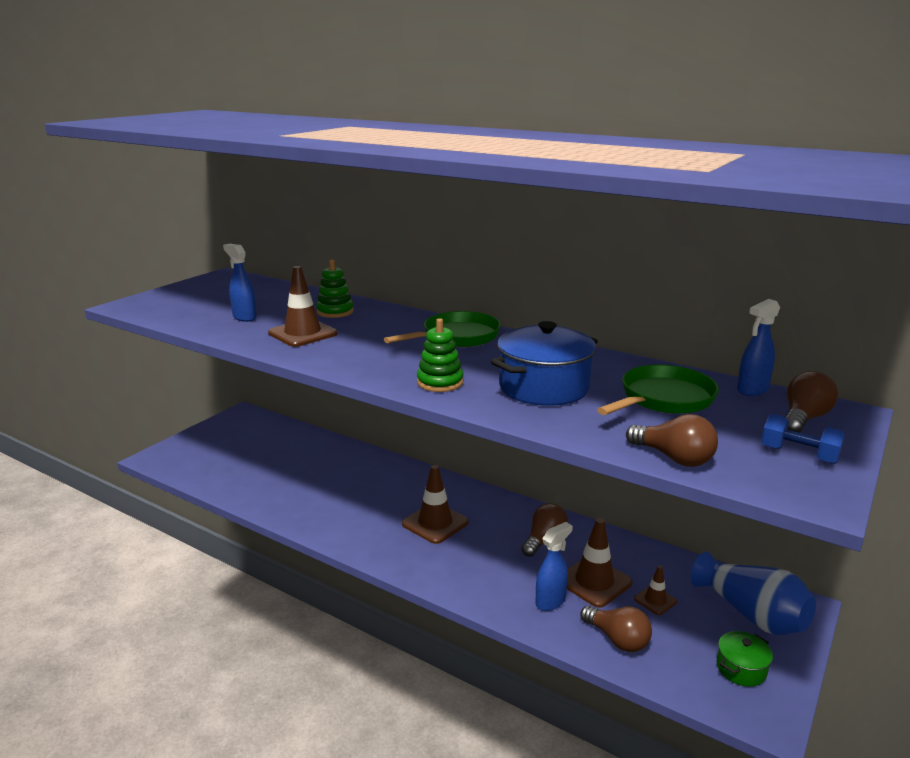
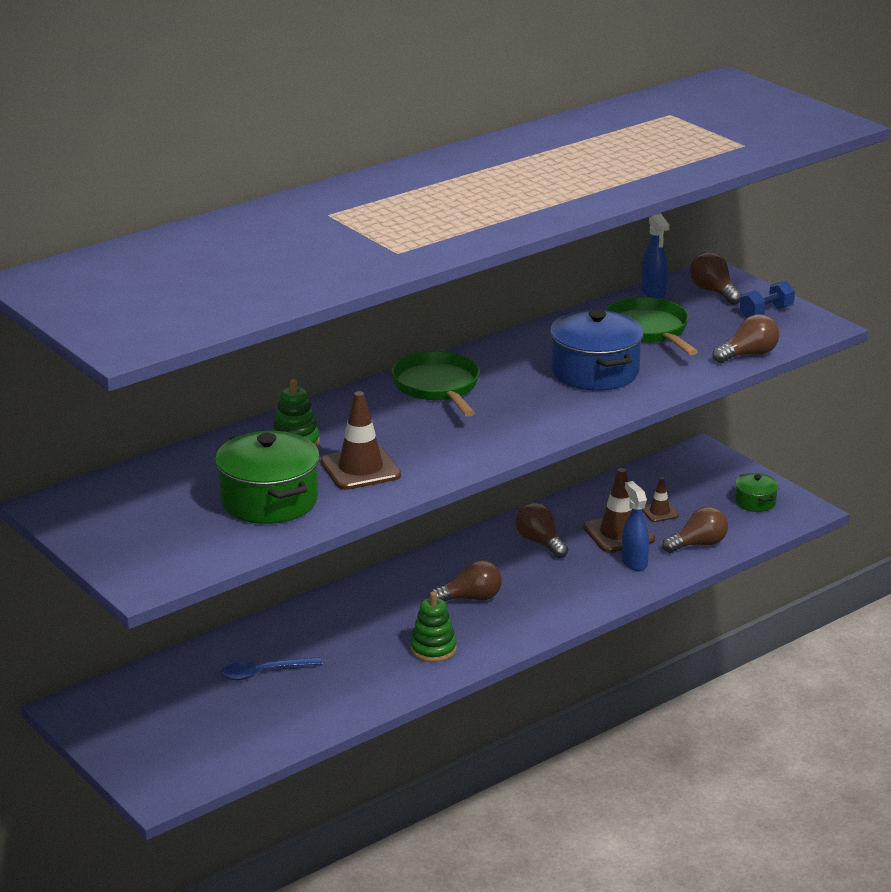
camera: 70 degrees left, 5 degrees up
(244, 317) = (269, 501): blue spray bottle -> green pot
(298, 462) = (264, 672): none -> blue spoon
(435, 523) = (470, 598): brown traffic cone -> brown light bulb
(440, 382) = (553, 415): green stacking toy -> green stacking toy (433, 649)
(752, 614) = (699, 475): blue vase -> none

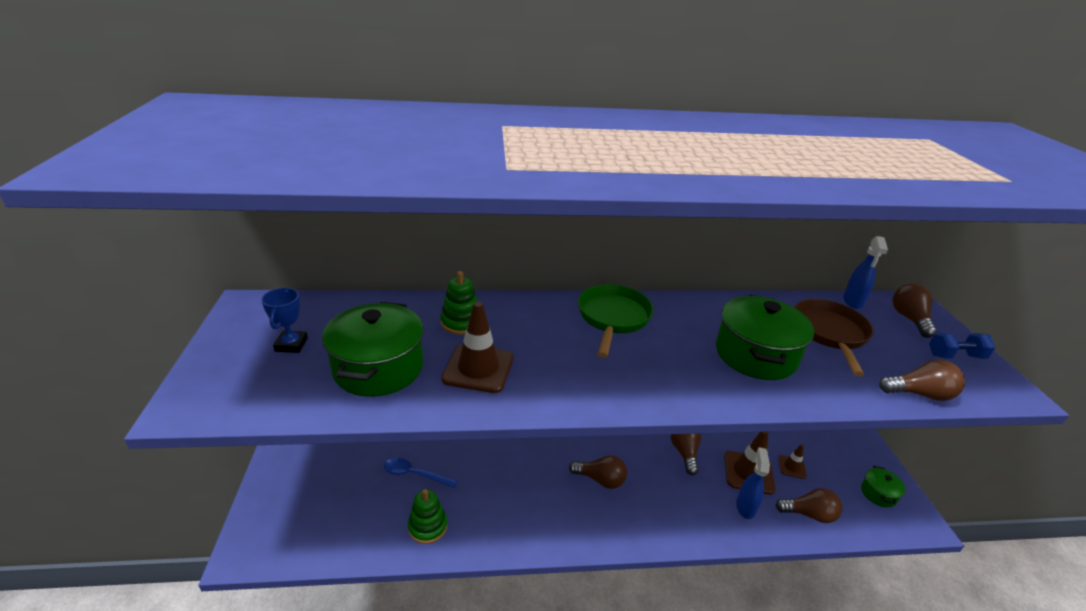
camera: 30 degrees right, 5 degrees up
(158, 515) = (291, 345): none -> blue trophy
(433, 649) = (538, 515): green stacking toy -> green stacking toy (428, 527)
(595, 372) = (755, 355): blue pot -> green pot
(649, 330) = (829, 333): green pan -> brown pan

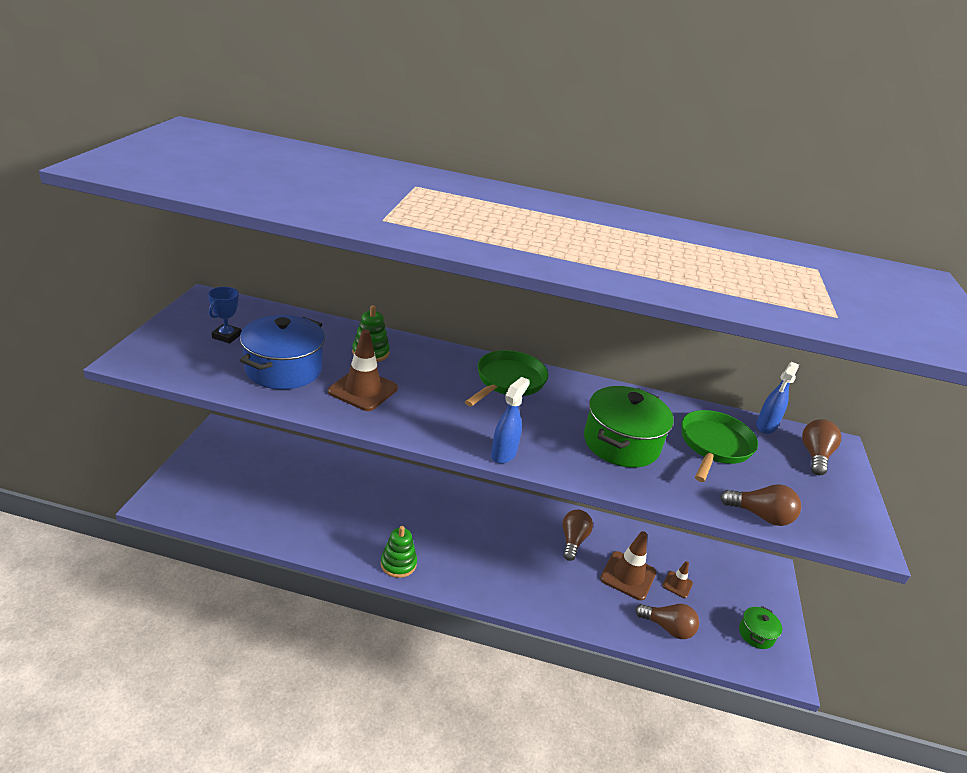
camera: 15 degrees right, 0 degrees up
(378, 368) = (284, 369): green pot -> blue pot
(415, 474) = (315, 486): blue spoon -> none
(428, 527) = (306, 528): green stacking toy -> green stacking toy (398, 564)
(600, 479) = (477, 538): brown light bulb -> none
(745, 507) = (605, 602): blue spray bottle -> blue spray bottle (503, 454)
(829, 333) = (714, 446): brown pan -> green pan
(955, 356) = (833, 497): blue dumbbell -> none

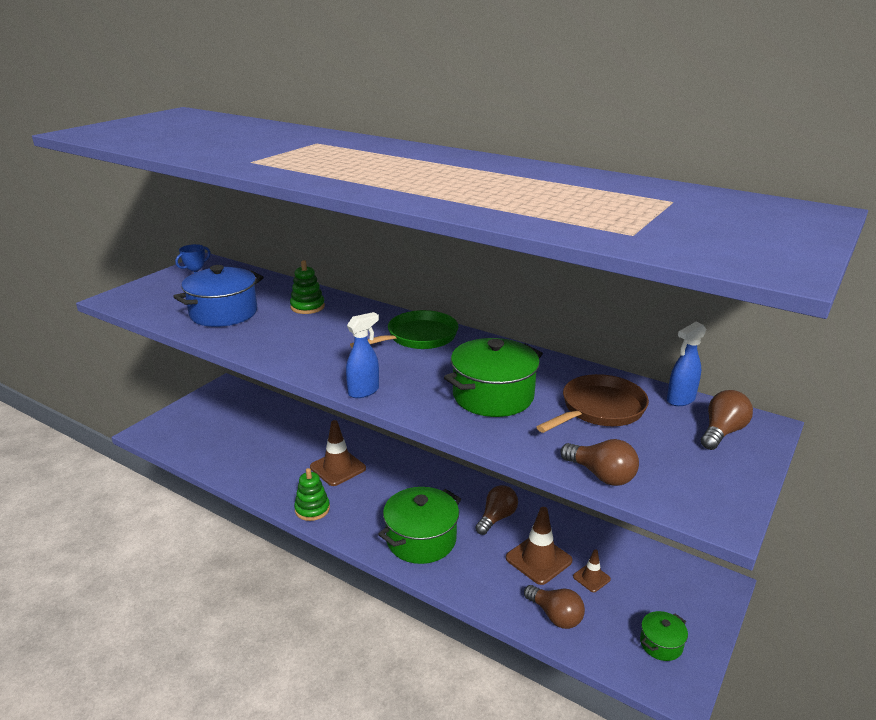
camera: 25 degrees right, 5 degrees down
(363, 390) = (277, 332): brown traffic cone -> brown traffic cone (338, 468)
(519, 576) = (421, 539): none -> green pot
(714, 446) = (599, 409): green pan -> brown pan

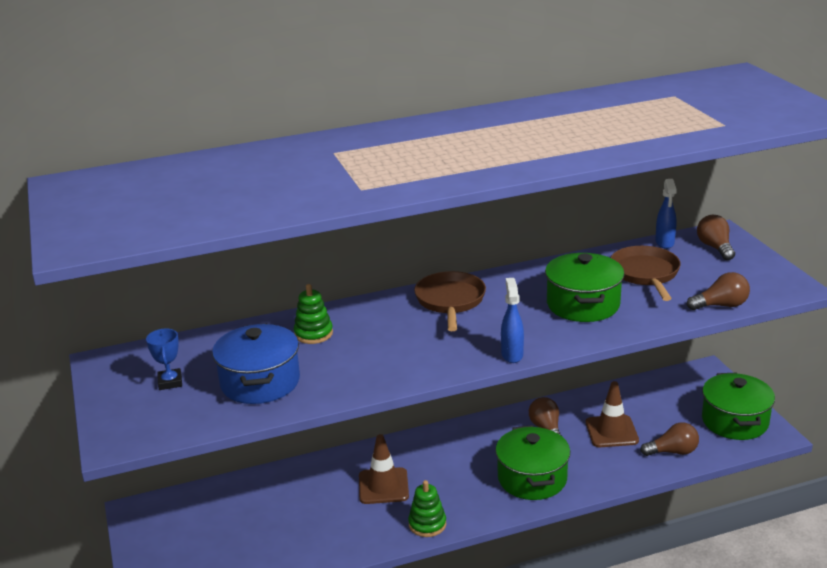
camera: 50 degrees left, 0 degrees up
(418, 337) = (450, 301): green pan -> brown pan
(591, 578) = (652, 418): brown traffic cone -> none
(661, 644) = (734, 421): green pot -> green pot, size x1.97

